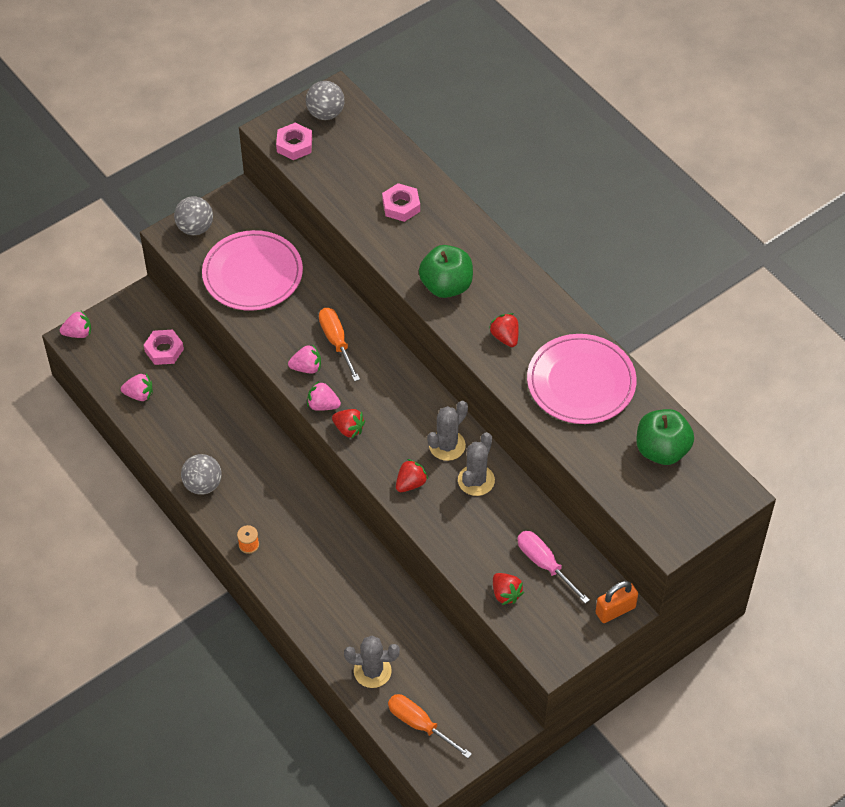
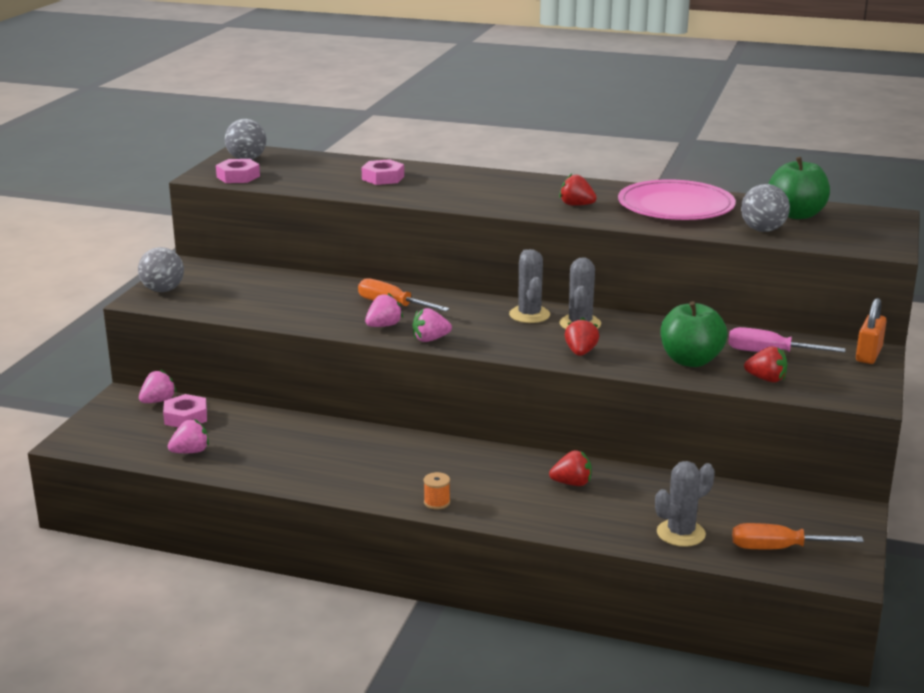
camera: 35 degrees left, 30 degrees down
(78, 333) = (72, 437): pink strawberry -> pink strawberry (158, 401)
(203, 485) = (335, 483): grey ball -> grey ball (762, 230)
(252, 274) = (256, 296): pink plate -> none
(348, 429) = (475, 344): red strawberry -> red strawberry (572, 483)
(446, 286) = (484, 198): green apple -> green apple (690, 361)
(476, 480) = (635, 332): grey cactus -> grey cactus (529, 315)

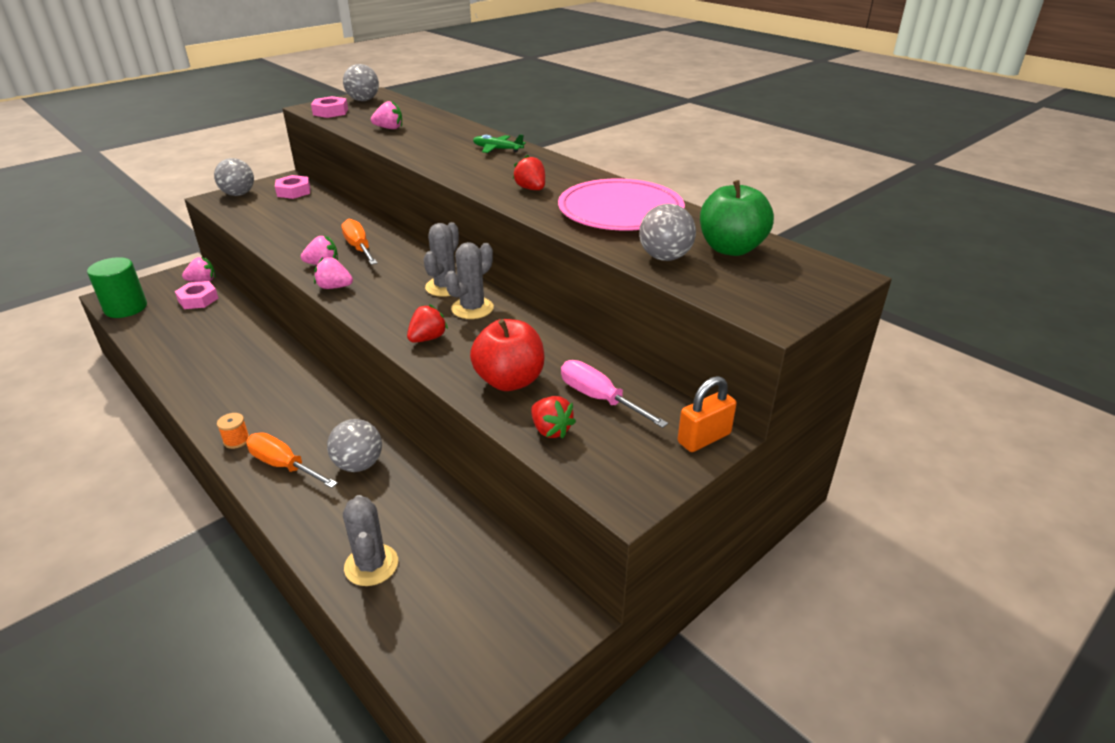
camera: 30 degrees right, 10 degrees up
(113, 446) = (126, 308): none -> green cylinder
(190, 452) = (158, 329): pink strawberry -> pink strawberry (389, 128)
(383, 178) = (425, 132): pink nut -> pink nut (293, 191)
(482, 180) = (497, 149): none -> green plane
(572, 483) = (358, 465): red strawberry -> grey ball
(680, 533) = (371, 565): grey cactus -> grey cactus turned 75 degrees clockwise
(690, 361) = (509, 381): green apple -> red apple
(778, 548) = (434, 631): orange screwdriver -> orange screwdriver (283, 465)

